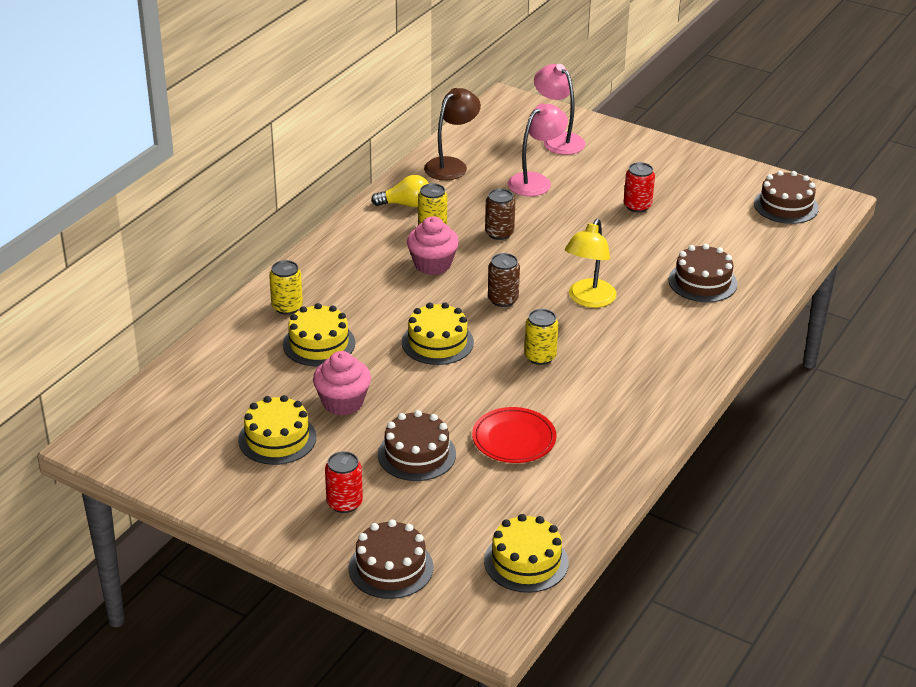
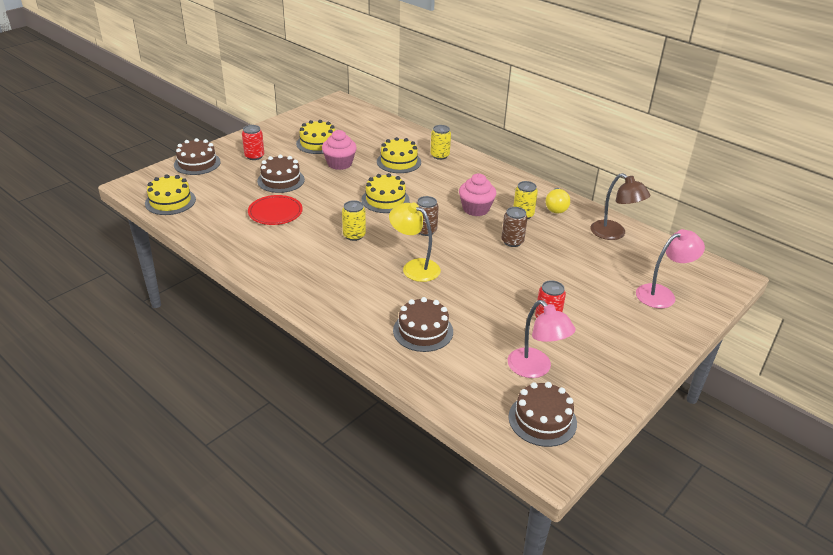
camera: 100 degrees right, 0 degrees up
(536, 181) = (590, 270): pink lamp -> pink lamp (535, 369)

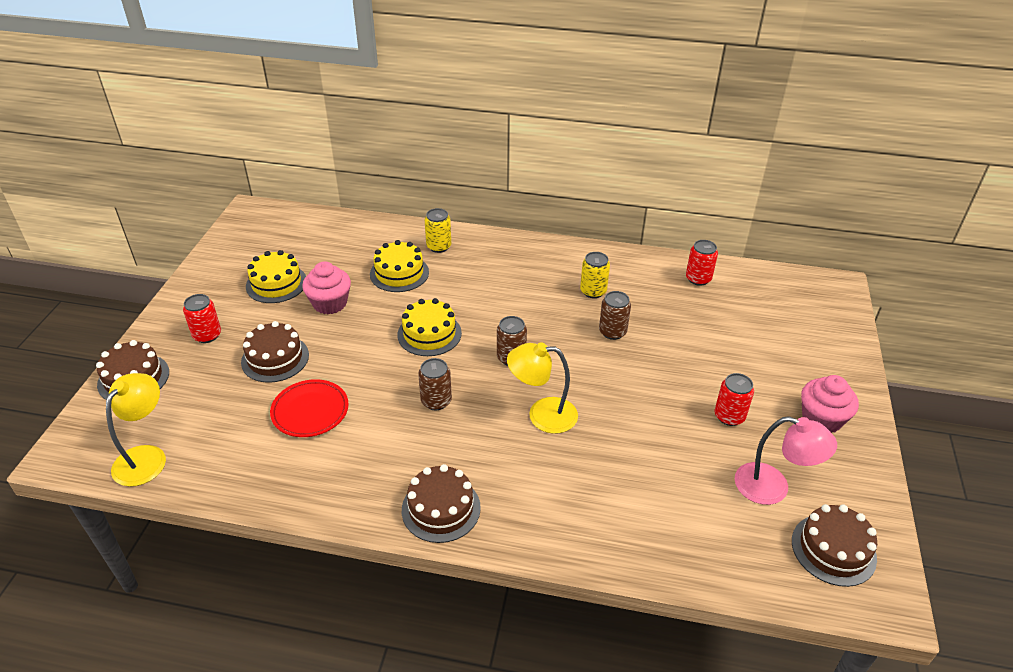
camera: 30 degrees left, 5 degrees up
(170, 201) = (146, 457): yellow cake -> yellow lamp
(354, 235) = (436, 401): yellow can -> brown can
(423, 331) = (625, 498): brown cake -> brown cake (441, 508)
(476, 209) = (539, 304): pink cupcake -> pink cupcake (821, 419)
(556, 208) = (617, 268): yellow light bulb -> none
(614, 234) = (698, 279): brown lamp -> red can
(662, 294) = (800, 334): pink lamp -> none

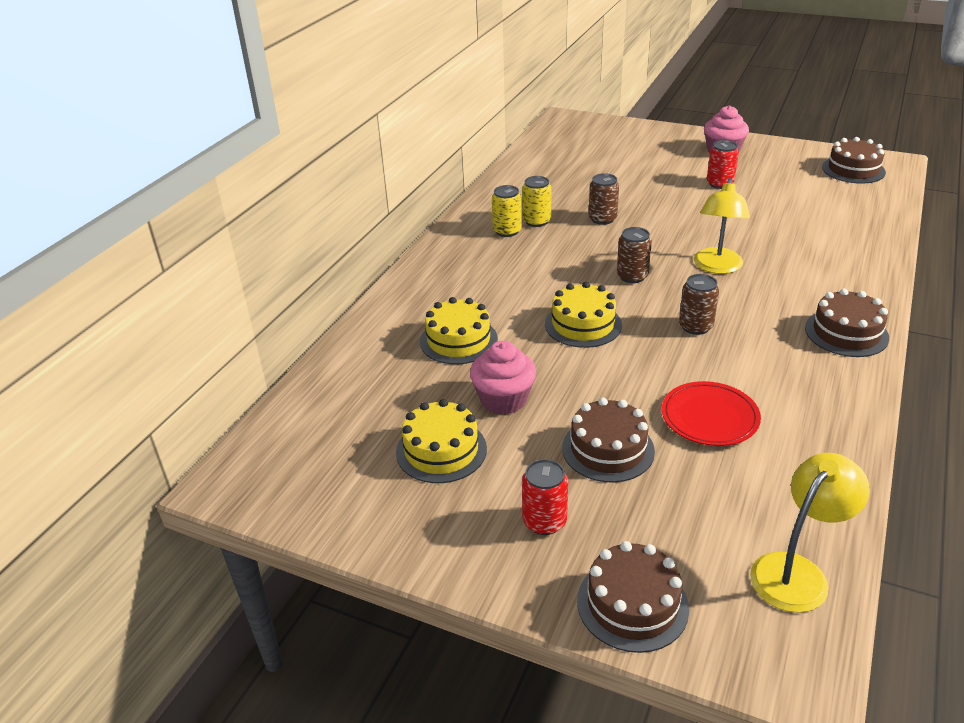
camera: 75 degrees left, 5 degrees down
(146, 457) = (797, 572): yellow lamp -> yellow lamp turned 105 degrees clockwise
(439, 246) = (415, 308): yellow can -> yellow can (507, 231)
(698, 279) = (534, 169): red can -> none
(773, 487) = (797, 180): pink lamp -> none

